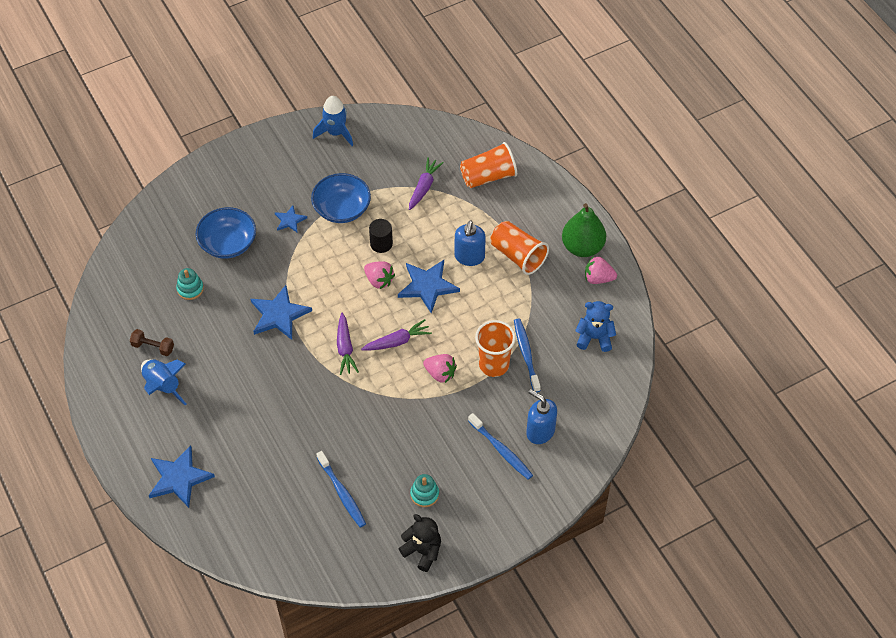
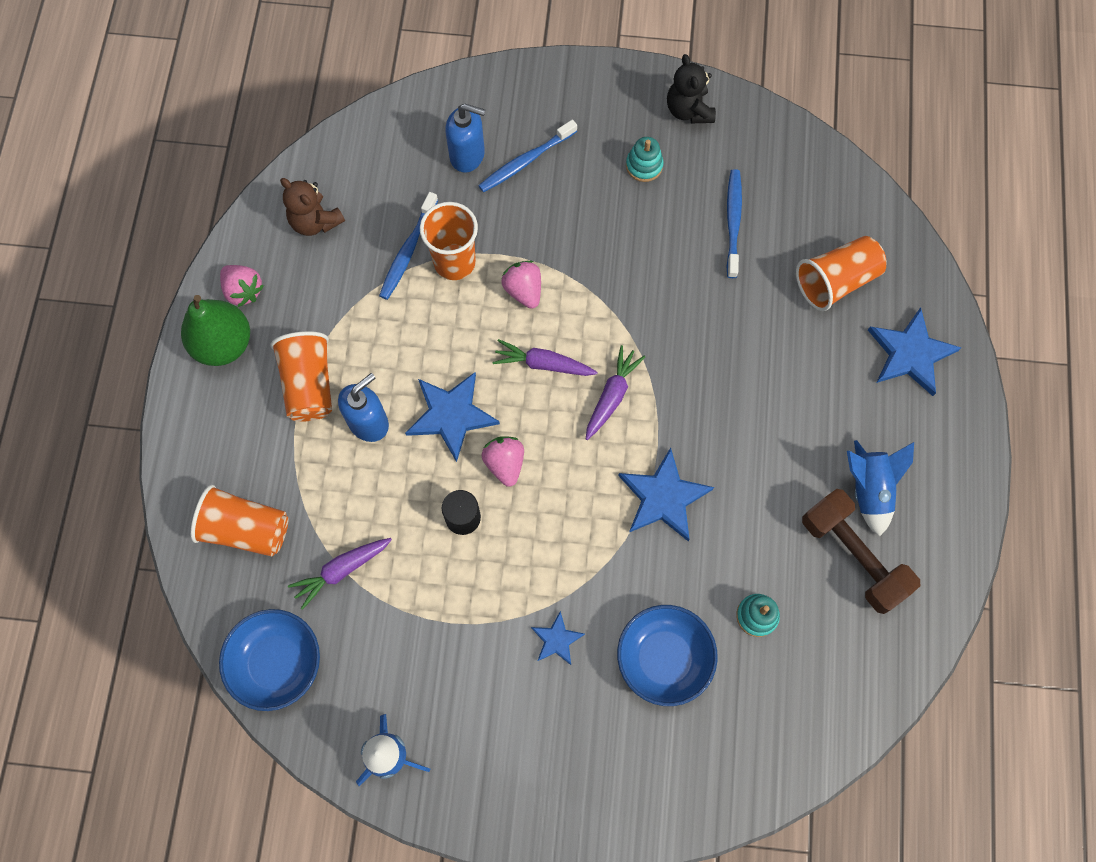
camera: 145 degrees left, 15 degrees up
(153, 347) = (853, 556): brown dumbbell -> brown dumbbell, size x1.94
(252, 495) = (836, 281): none -> orange cup
(342, 209) = (474, 610): blue bowl -> blue bowl (277, 663)
(501, 450) = (525, 161): blue toothbrush -> blue toothbrush turned 120 degrees counterclockwise
(540, 431) = (467, 155): blue soap dispenser -> blue soap dispenser turned 60 degrees counterclockwise
(594, 338) = (315, 221): blue teddy bear -> brown teddy bear

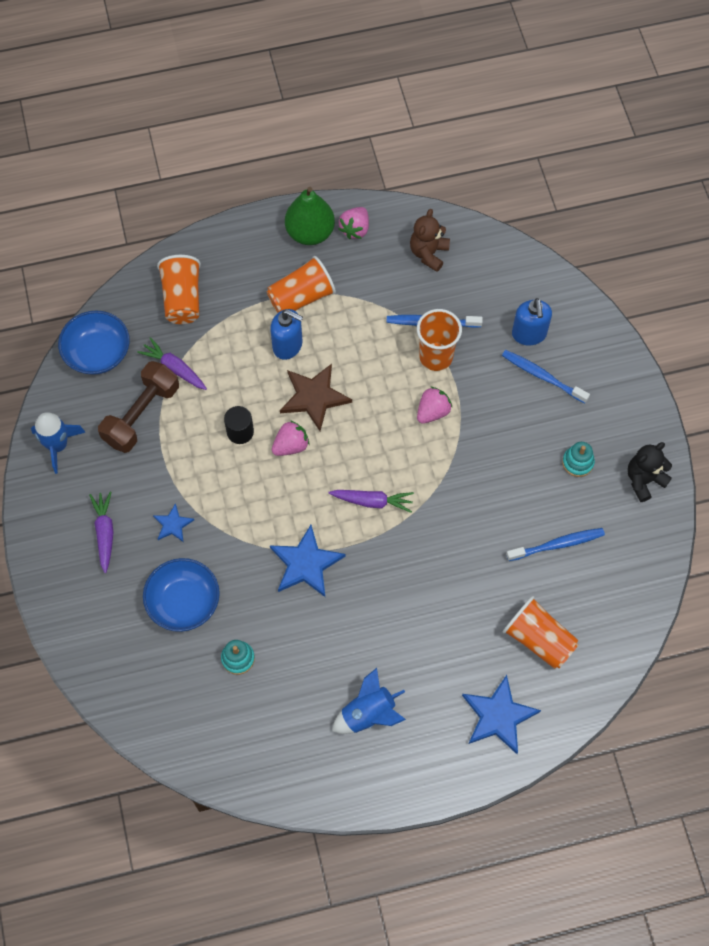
camera: 70 degrees right, 5 degrees down
(451, 415) = (314, 397): blue star -> brown star
(543, 364) = (379, 445): purple carrot -> purple carrot (104, 533)
(853, 556) = (310, 717): brown dumbbell -> brown dumbbell (141, 415)

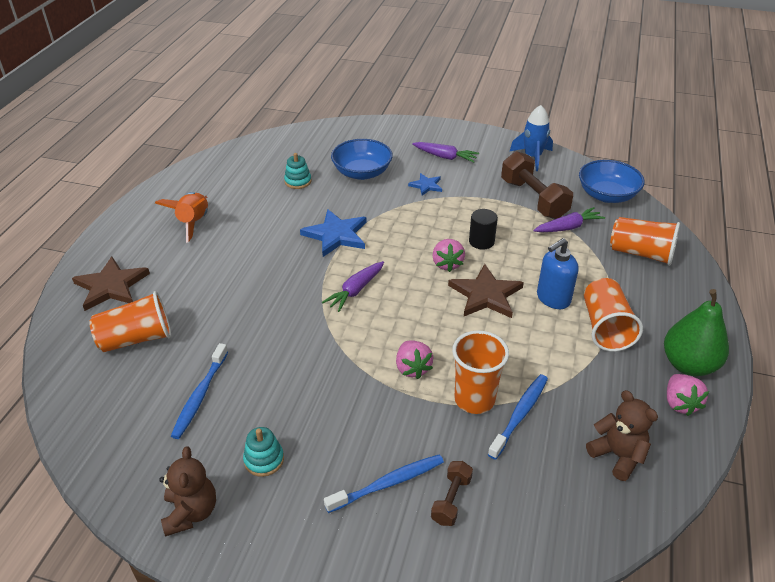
camera: 120 degrees right, 25 degrees down
(355, 229) = (680, 403): pink strawberry -> pink strawberry turned 150 degrees counterclockwise
(369, 714) = (193, 223): blue rocket -> orange rocket
(498, 716) = (111, 286): blue star -> brown star
(529, 334) = (451, 500): blue soap dispenser -> brown dumbbell
(644, 480) = (191, 512): black teddy bear -> brown teddy bear

